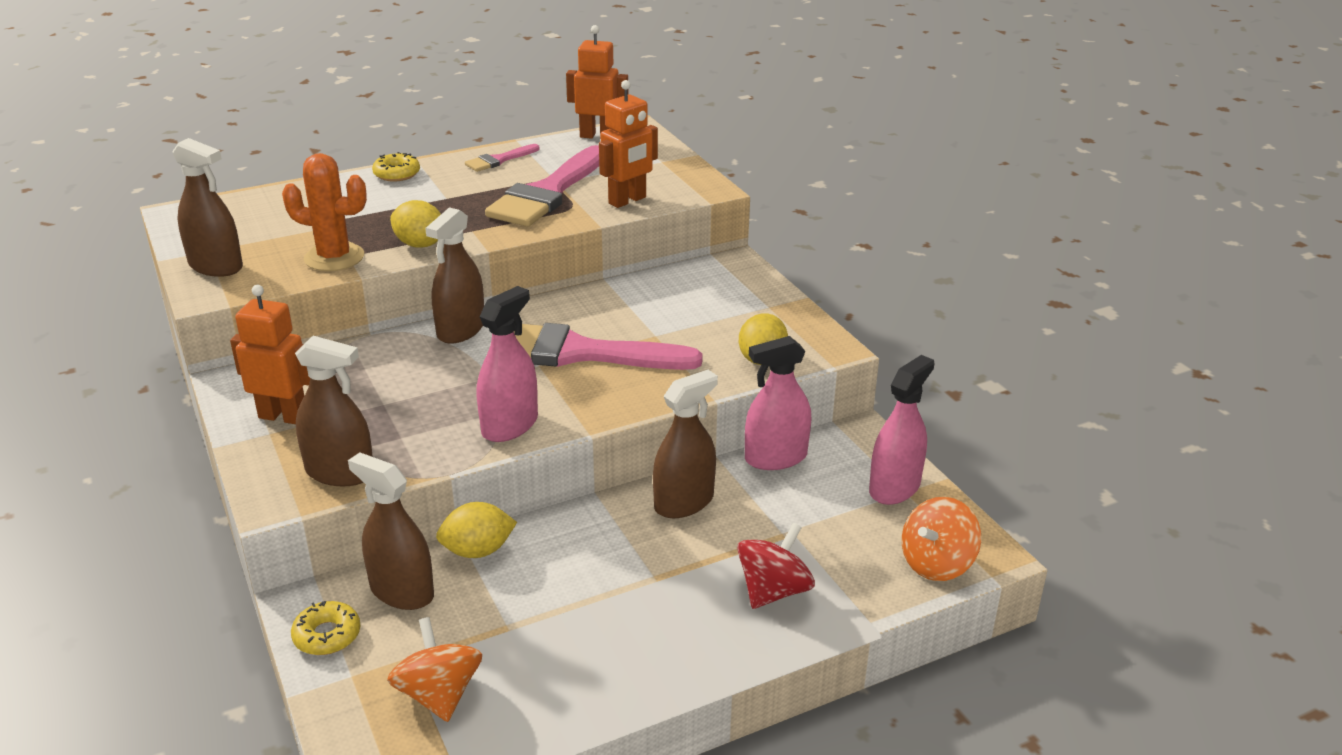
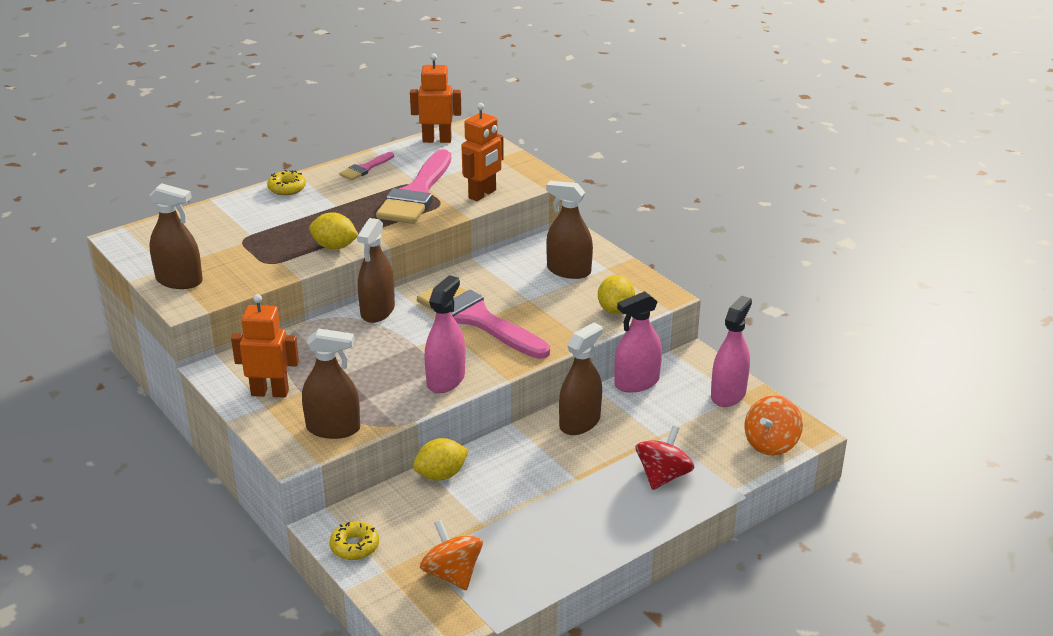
camera: 10 degrees left, 0 degrees up
(334, 257) = (271, 264): orange cactus -> none
(402, 591) = (396, 510): brown spray bottle -> brown spray bottle (568, 271)
(580, 353) = (477, 319): pink brush -> pink brush turned 45 degrees clockwise

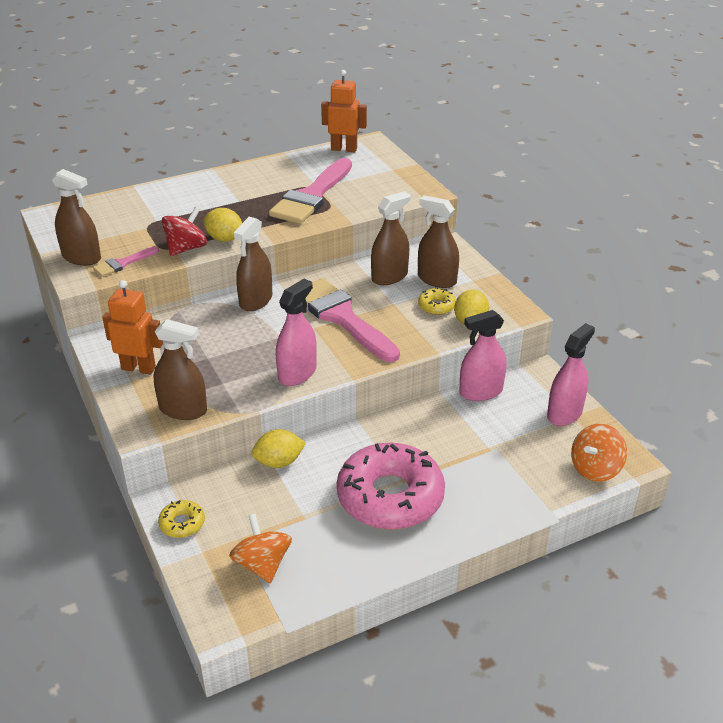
camera: 10 degrees right, 5 degrees up
(287, 188) = (201, 181): yellow donut -> yellow donut (436, 306)
(365, 168) = (274, 169): pink brush -> pink brush (123, 263)
(482, 194) = (370, 202): orange robot -> none
(568, 494) = (390, 497): none -> pink donut
(579, 422) = (418, 425): brown spray bottle -> brown spray bottle (389, 276)
(663, 476) = (484, 489): red spinning top -> red spinning top (186, 248)

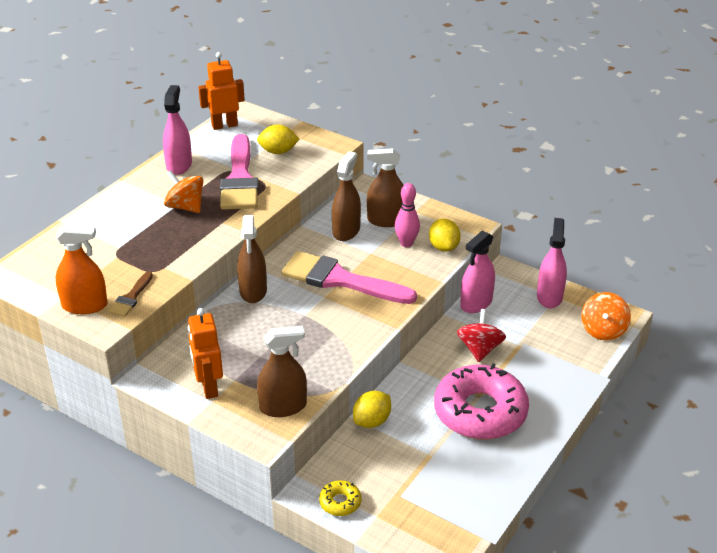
camera: 30 degrees left, 0 degrees up
(81, 257) = (85, 305): brown spray bottle -> orange spray bottle
(123, 263) = (131, 297): pink brush -> brown brush
(139, 368) = (208, 387): orange robot -> orange robot turned 90 degrees counterclockwise
(186, 248) = (176, 264): red spinning top -> red spinning top (480, 349)
(225, 239) = (202, 243): yellow lemon -> yellow lemon (278, 151)
(262, 564) = (431, 504): orange spinning top -> orange spinning top (185, 207)
(297, 373) = (348, 340): pink spray bottle -> pink spray bottle (179, 165)
(436, 306) = (406, 243): yellow donut -> pink bowling pin

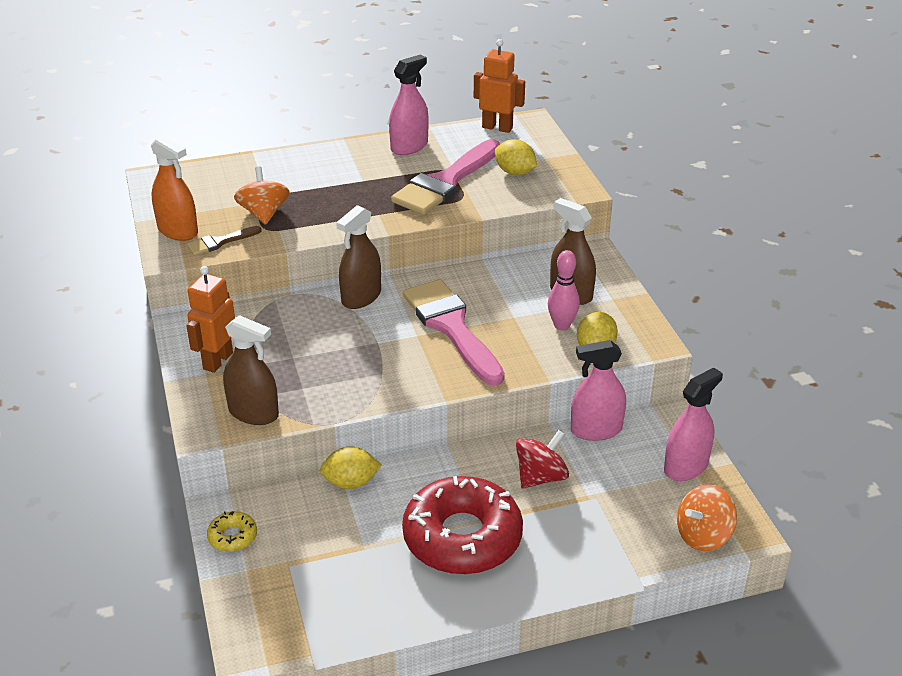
camera: 40 degrees right, 0 degrees up
(185, 207) = (365, 186): orange spinning top -> orange spinning top (264, 213)
(346, 231) = (517, 284): brown spray bottle -> none
(480, 412) = (462, 537): pink donut -> red donut

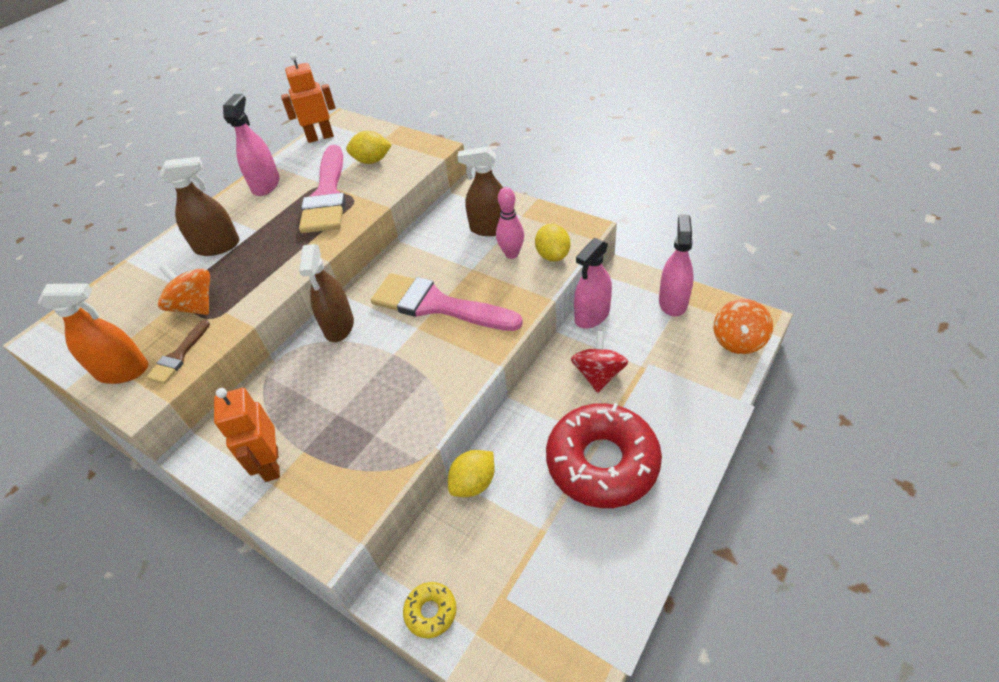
camera: 35 degrees left, 10 degrees up
(253, 413) = (356, 489): brown spray bottle -> brown spray bottle (217, 246)

